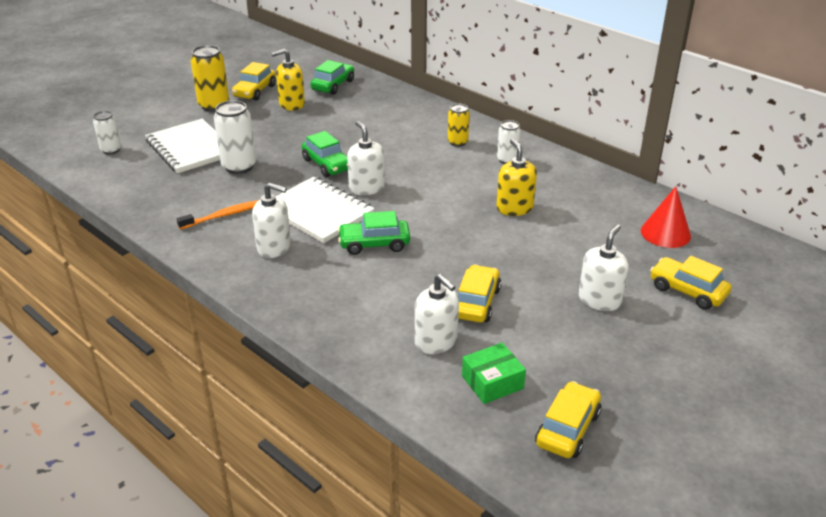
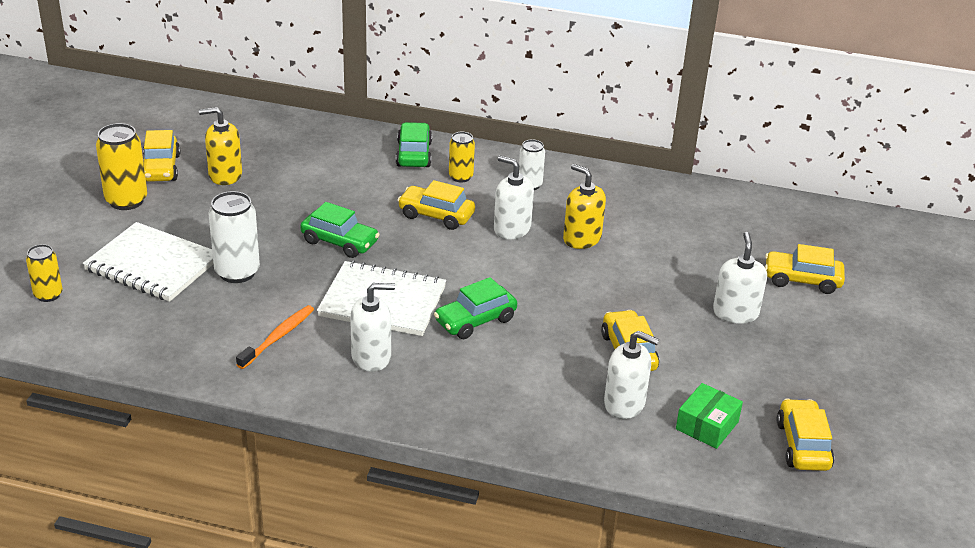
camera: 30 degrees left, 0 degrees up
(111, 150) = (48, 295): white can -> yellow can
(291, 104) = (225, 175): yellow soap dispenser -> yellow soap dispenser turned 45 degrees clockwise
(333, 85) = (253, 137): green car -> green car (414, 154)
(366, 188) = (409, 258): white soap dispenser -> white soap dispenser (512, 229)
(414, 164) = (436, 215): none -> yellow car
(665, 233) = (740, 226): red cone -> none

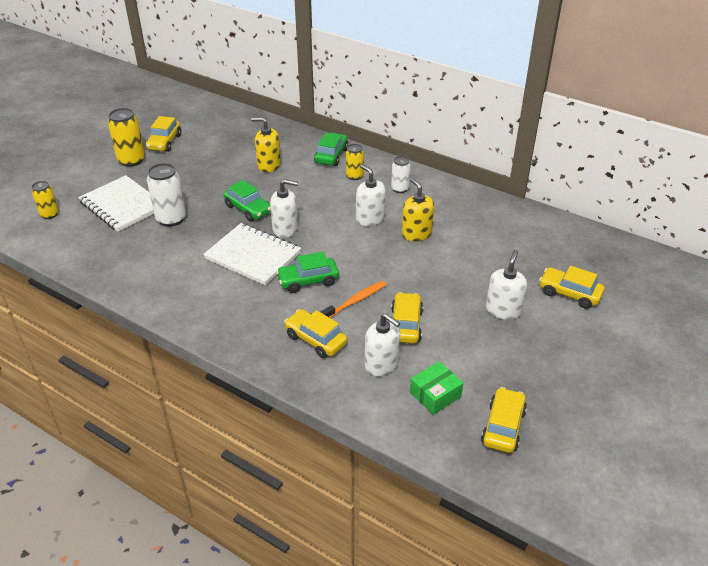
camera: 20 degrees right, 5 degrees up
(225, 175) = (201, 152): yellow soap dispenser -> yellow soap dispenser (268, 165)
(278, 337) = (171, 268): orange toothbrush -> orange toothbrush (355, 301)
(371, 357) = (223, 294): white soap dispenser -> white soap dispenser (285, 229)
(436, 215) = (323, 201): yellow car -> yellow car (316, 340)

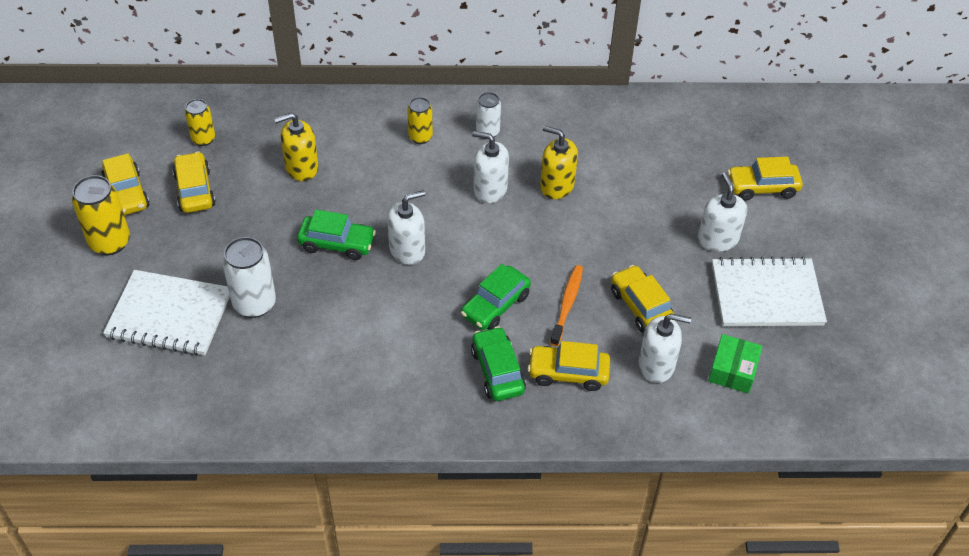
camera: 35 degrees left, 10 degrees up
(49, 214) = (83, 376): yellow can -> yellow can (203, 139)
(253, 256) = (404, 304): white notebook -> white notebook (766, 295)
(331, 155) = (366, 119): green car -> green car (497, 371)
(503, 427) = (817, 370): yellow car -> yellow car (195, 190)

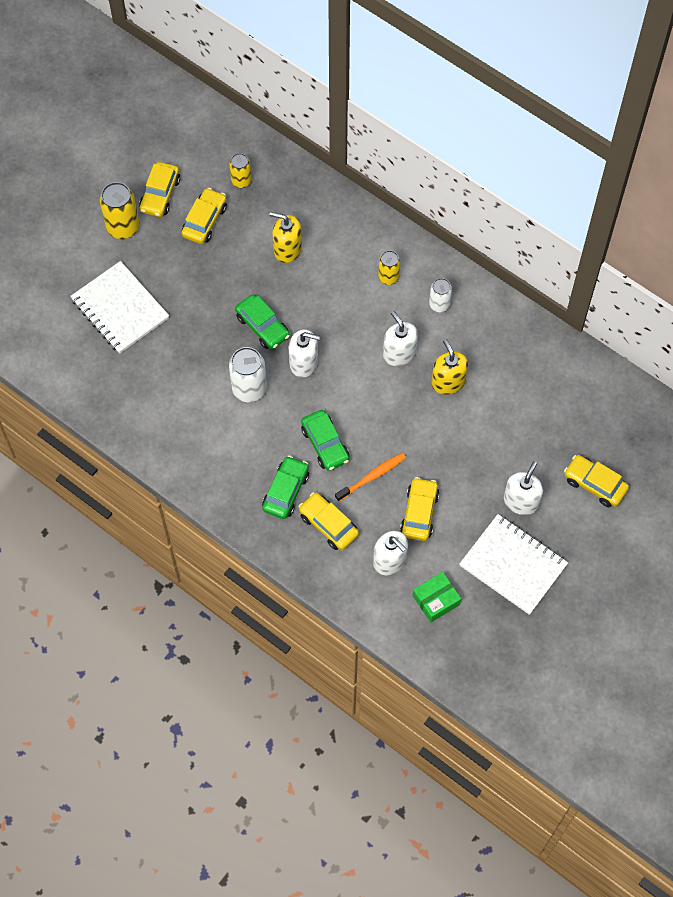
camera: 40 degrees right, 15 degrees up
(254, 304) = (176, 336): white can -> white can (249, 389)
(495, 305) = (325, 444): green car -> green car turned 105 degrees counterclockwise

